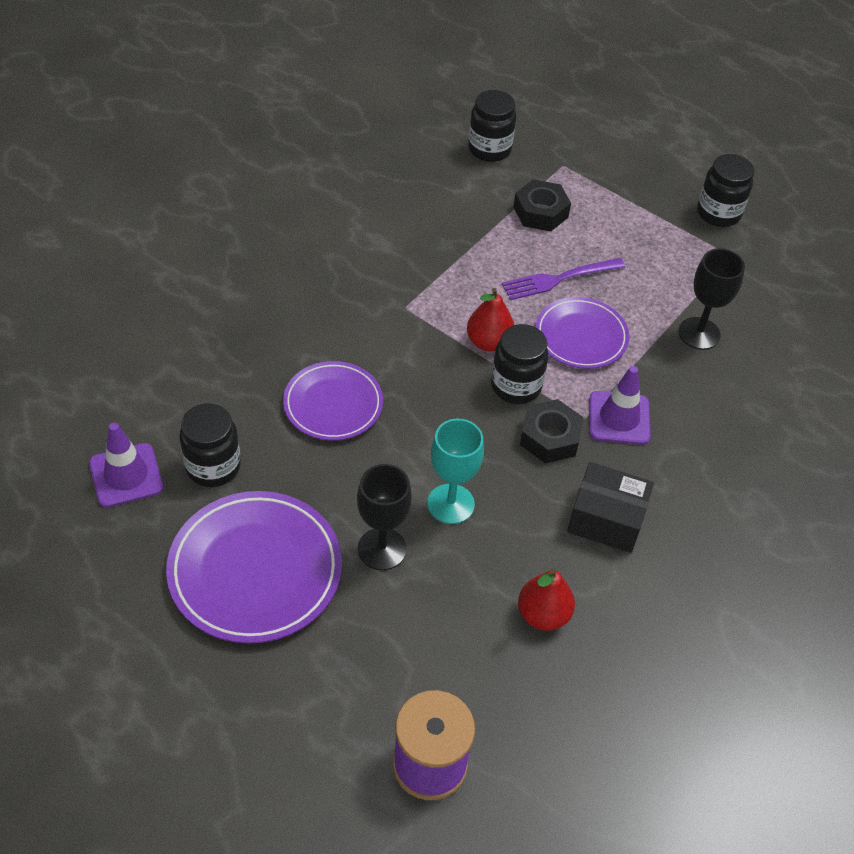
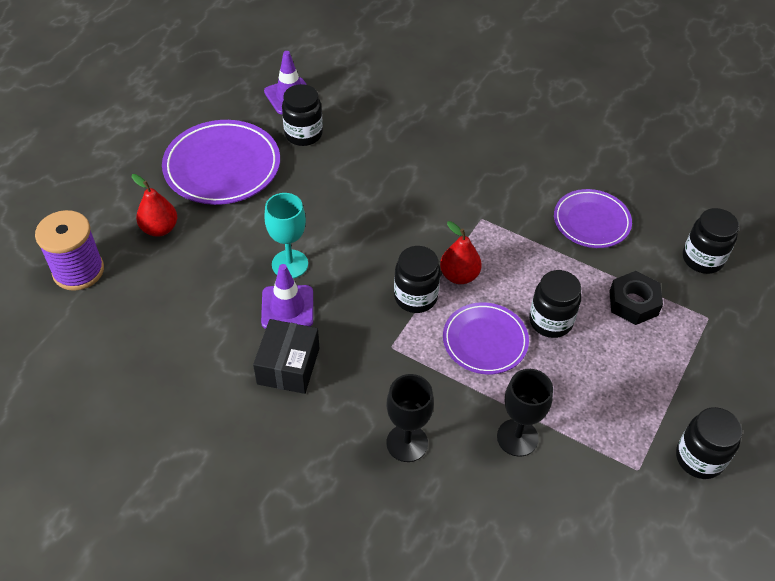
camera: 85 degrees right, 0 degrees up
(333, 404) = (371, 187): purple plate -> purple plate (591, 221)
(382, 549) = (245, 229): black goblet -> black goblet (407, 443)
(543, 614) = (196, 327): red pear -> red pear (160, 229)
(550, 437) = (365, 323): black nut -> none
(559, 279) = (550, 321): purple fork -> black jar
(619, 418) = (397, 372): purple traffic cone -> purple traffic cone (287, 307)

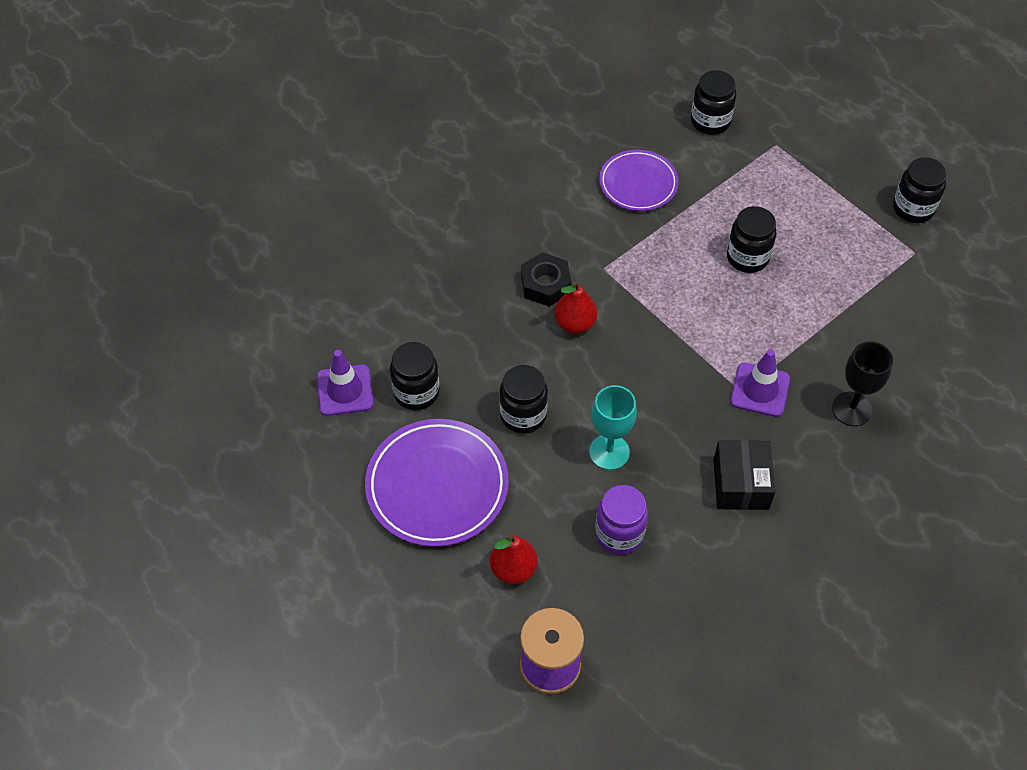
camera: 70 degrees left, 5 degrees up
(210, 288) = (619, 534): none -> purple jar
(287, 307) = (666, 468): purple traffic cone -> purple traffic cone (760, 390)
(288, 366) = (741, 484): black box -> black box turned 60 degrees clockwise
(415, 297) = (687, 354): black jar -> black jar (523, 415)
(459, 275) = (671, 310): red pear -> red pear (575, 323)
(485, 341) = (755, 314): purple plate -> none
(517, 437) = (865, 325): black goblet -> none
(633, 303) = (744, 190): black nut -> black nut (545, 284)

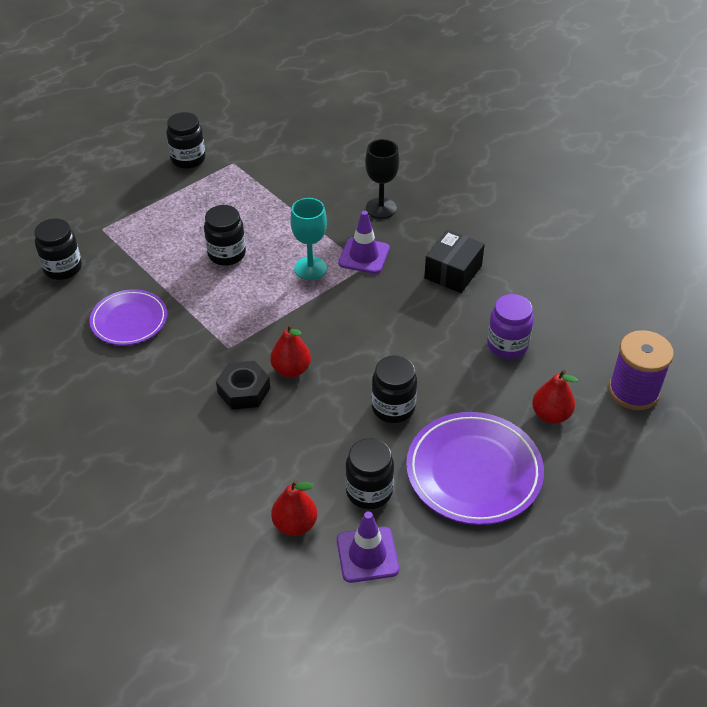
camera: 90 degrees left, 10 degrees down
(382, 333) = (295, 524): none -> red pear
(609, 452) = (428, 349): turquoise goblet -> turquoise goblet (310, 268)
(741, 484) = (453, 272): black box -> black box turned 60 degrees counterclockwise

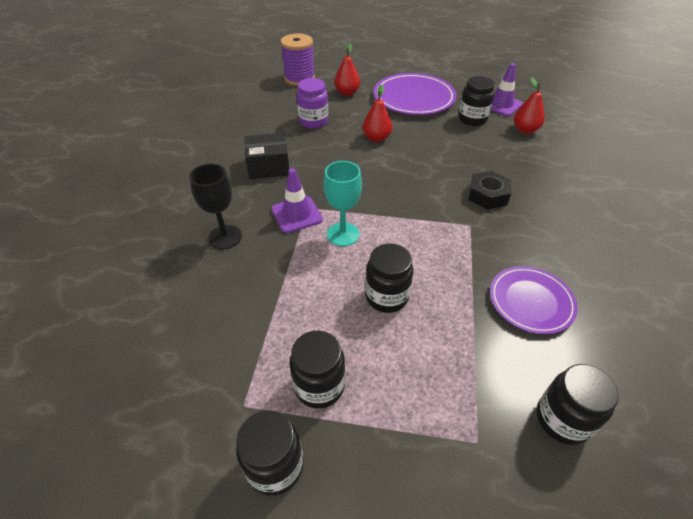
camera: 130 degrees left, 0 degrees up
(291, 369) = (444, 186): red pear -> red pear (376, 138)
(393, 408) = (413, 136): black jar -> black jar (319, 386)

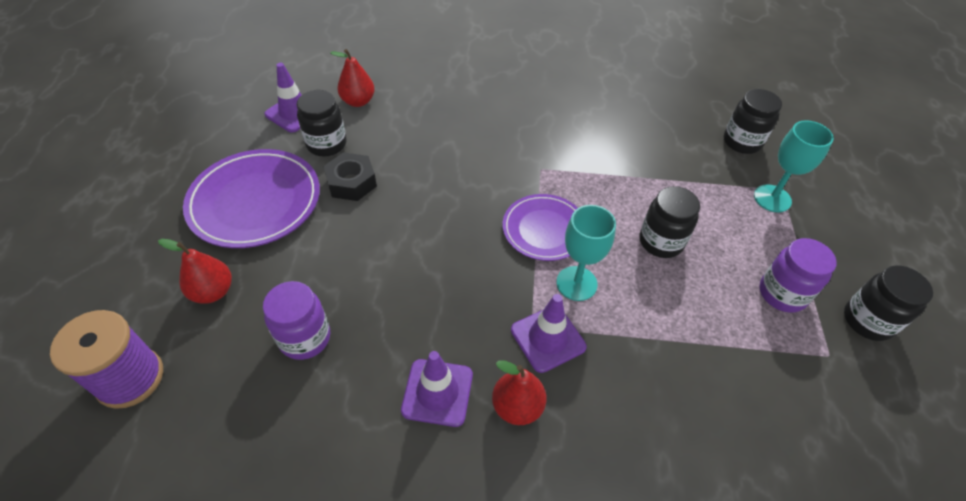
camera: 95 degrees left, 5 degrees up
(225, 237) = (609, 426): black goblet -> none
(269, 166) = (437, 392): black box -> purple traffic cone
(319, 386) = (782, 294): black jar -> purple jar
(376, 138) = (365, 249): red pear -> red pear (517, 406)
(459, 424) = (772, 198): none -> turquoise goblet
(488, 195) = (489, 149): black nut -> black nut (351, 182)
(531, 302) = (635, 140): purple plate -> purple plate (544, 230)

